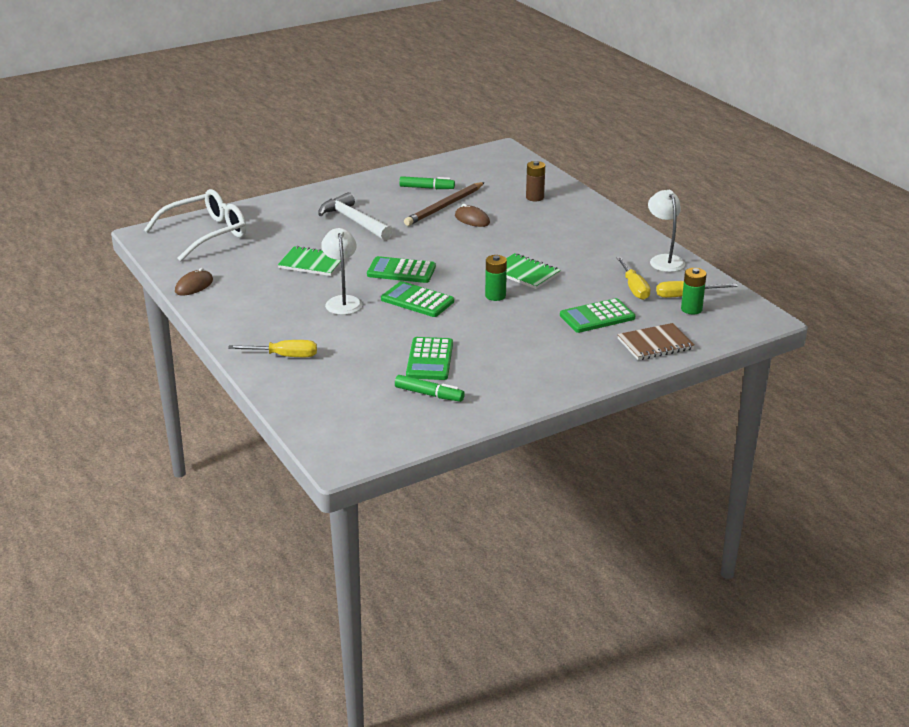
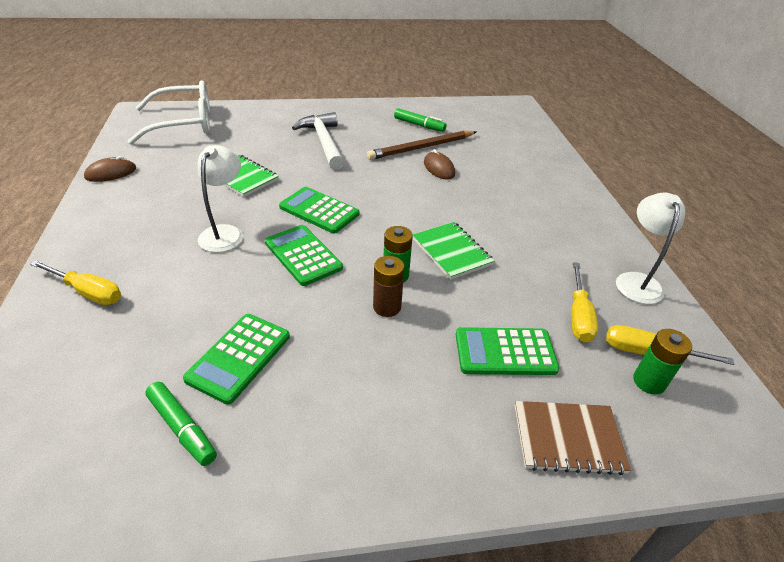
camera: 20 degrees right, 10 degrees up
(535, 197) = (520, 159): brown battery -> brown battery (387, 307)

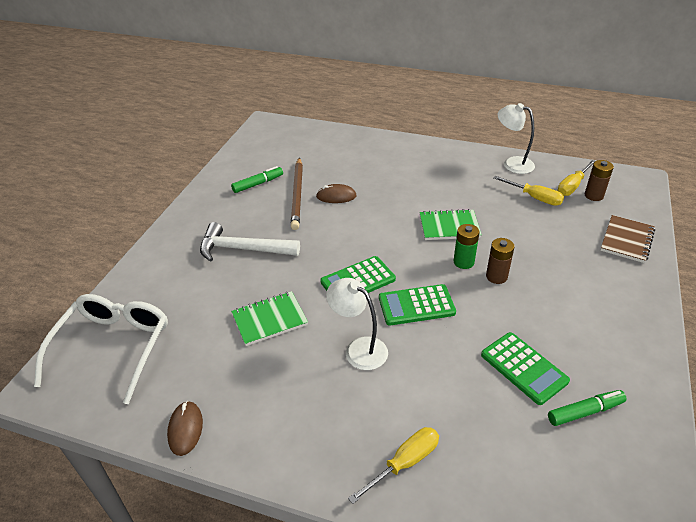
camera: 60 degrees left, 0 degrees up
(505, 352) = (556, 238): green calculator -> none
(649, 382) = (593, 195): green battery -> brown battery

